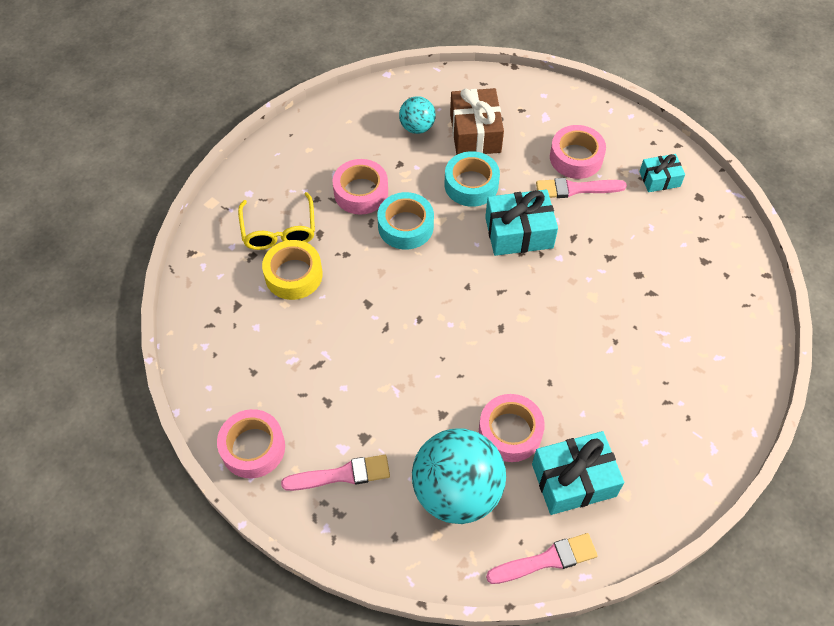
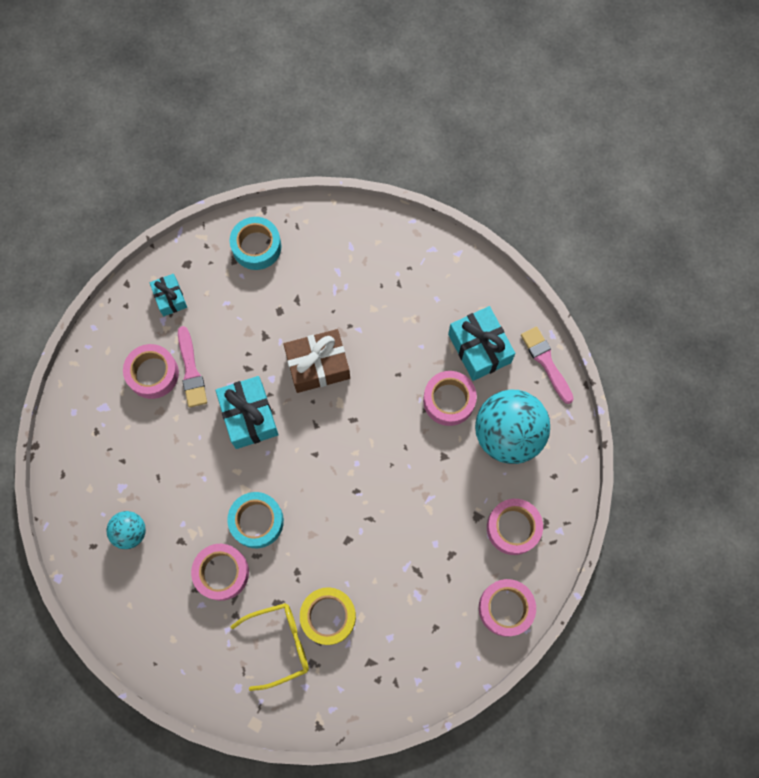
camera: 100 degrees left, 15 degrees up
(342, 474) = (513, 528): pink brush -> pink tape
(471, 184) = (198, 467): turquoise tape -> turquoise tape (256, 247)
(475, 133) = (132, 473): brown gift -> brown gift (318, 366)

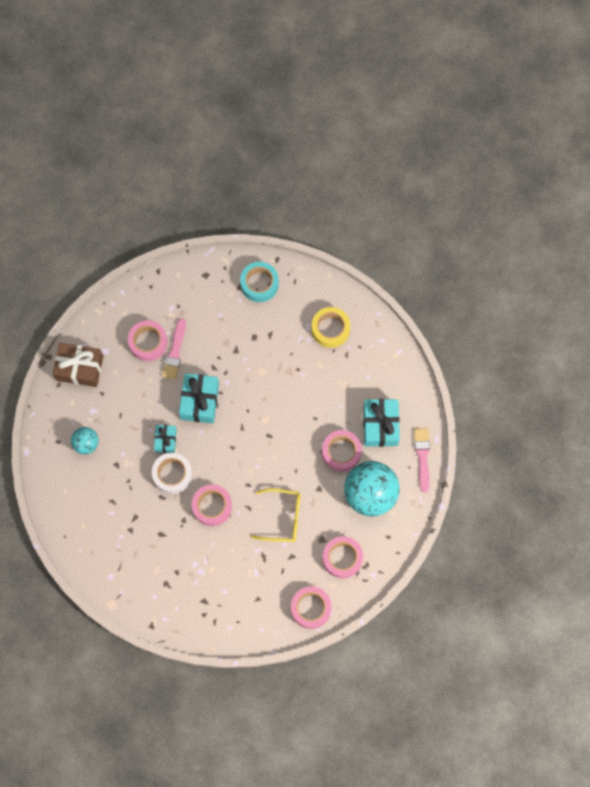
camera: 25 degrees right, 0 degrees up
(170, 298) = (183, 294): turquoise gift -> turquoise gift (165, 440)
(221, 573) = (134, 498): pink tape -> pink tape (212, 506)
(257, 521) = (172, 474): turquoise tape -> white tape
(279, 644) = (150, 561): yellow glasses -> yellow glasses (283, 517)
(318, 366) = (262, 387): brown gift -> brown gift (79, 368)
(328, 616) = (190, 558): yellow tape -> yellow tape (330, 329)

